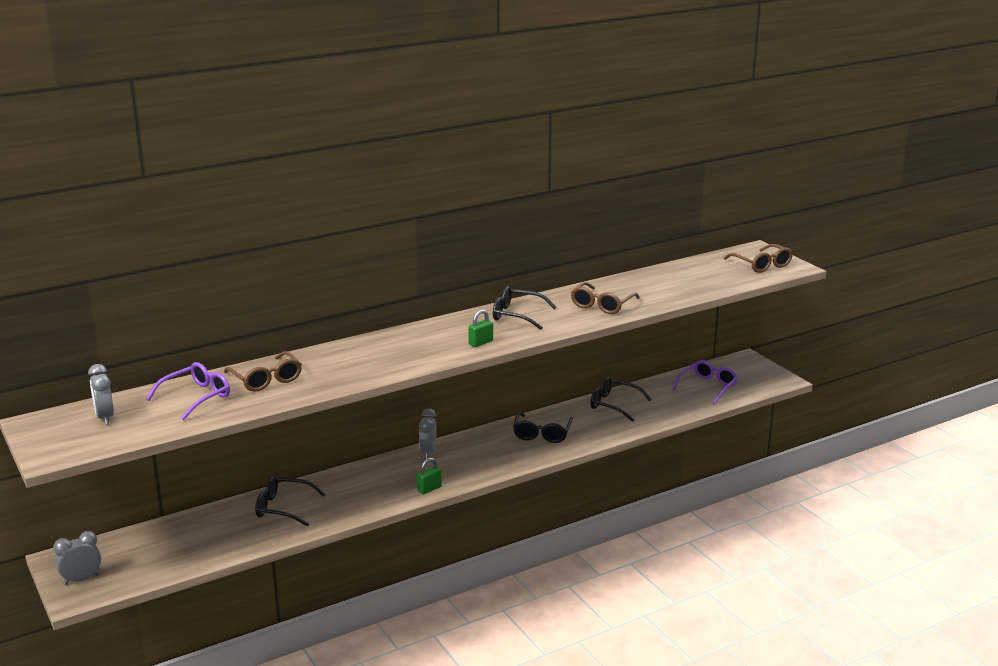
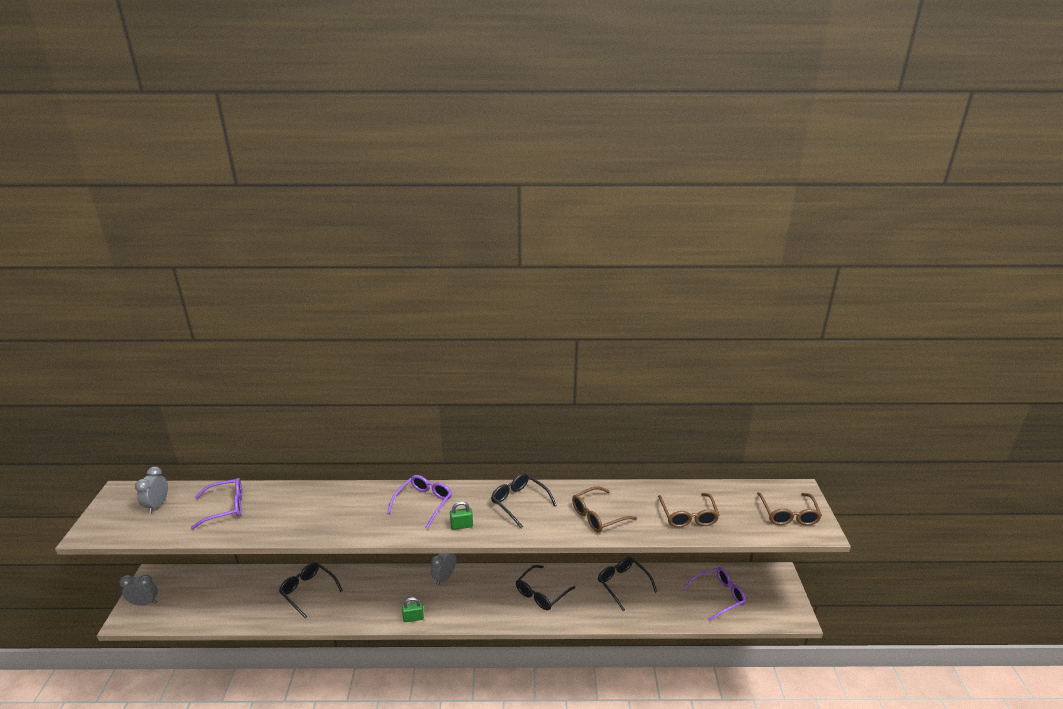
camera: 30 degrees right, 5 degrees up
(266, 379) = (283, 506): brown glasses -> brown glasses (688, 516)
(420, 339) = (424, 503): none -> purple glasses

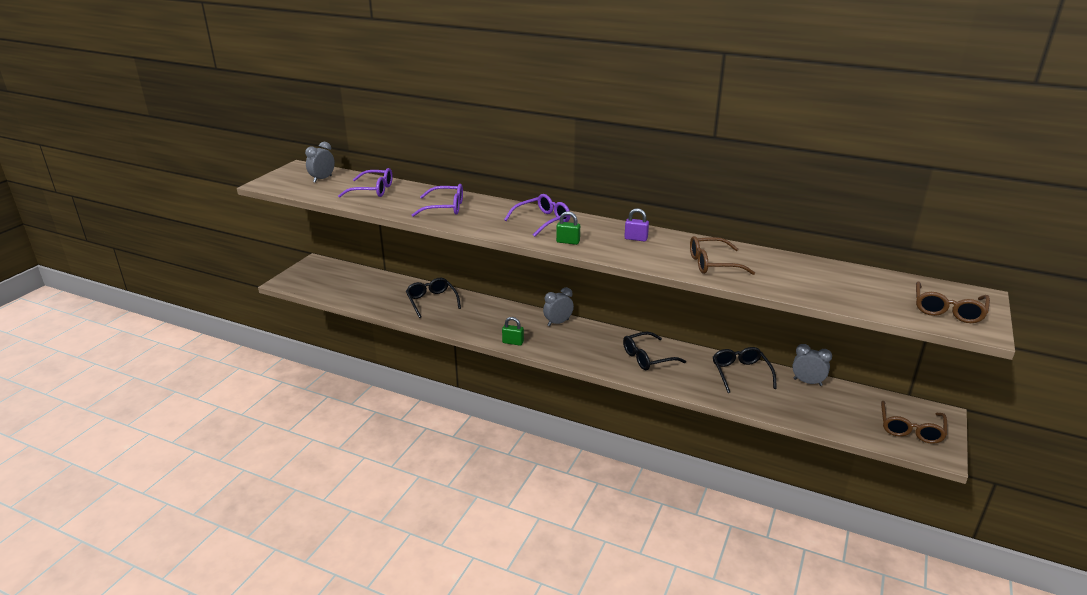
camera: 25 degrees right, 0 degrees up
(145, 603) = (302, 276): grey clock -> grey clock (807, 382)
(519, 502) = (636, 238): black glasses -> purple padlock
(688, 516) = (817, 285): brown glasses -> brown glasses (910, 429)
(719, 596) = (850, 411): purple glasses -> purple glasses (445, 208)

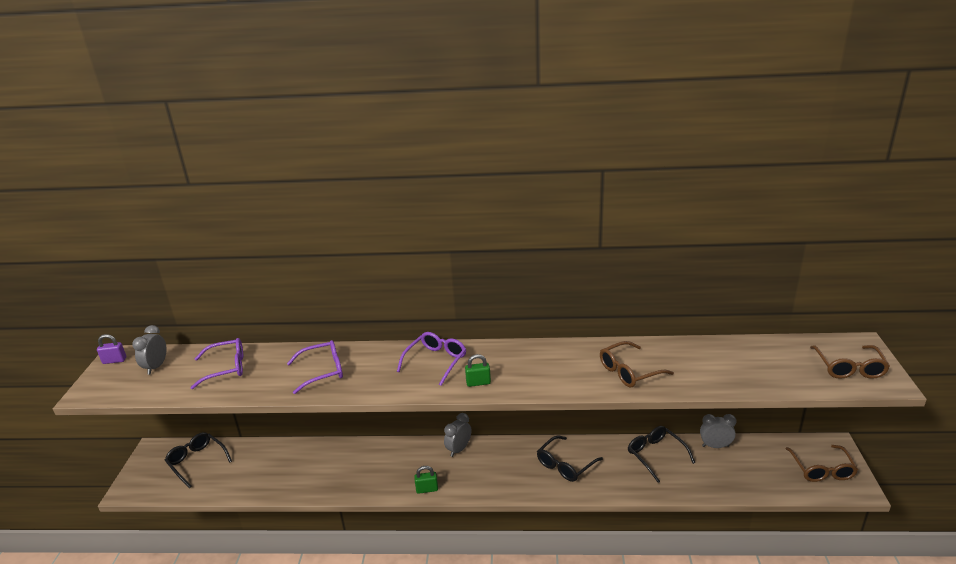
camera: 20 degrees left, 0 degrees up
(432, 301) = (314, 463): black glasses -> black glasses (197, 461)
(636, 238) = (540, 359): purple padlock -> purple padlock (114, 360)

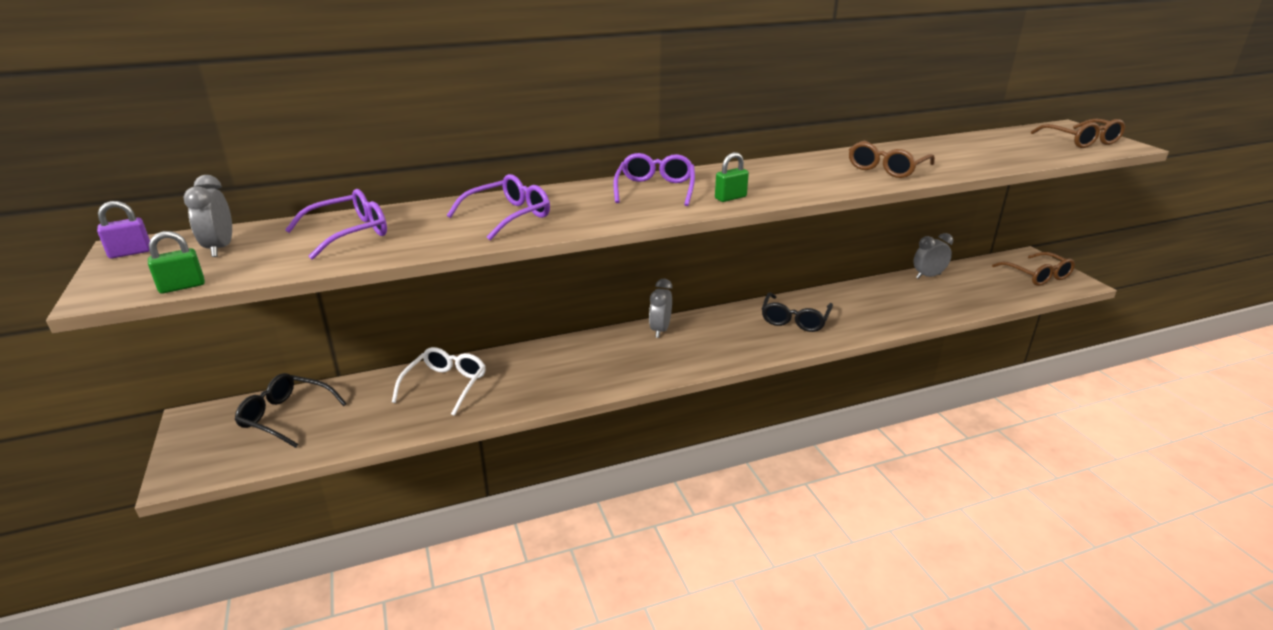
camera: 25 degrees left, 0 degrees up
(294, 462) = (445, 385): none -> white glasses
(427, 489) = (653, 374): green padlock -> green padlock (182, 286)
(655, 455) = (879, 294): black glasses -> none

